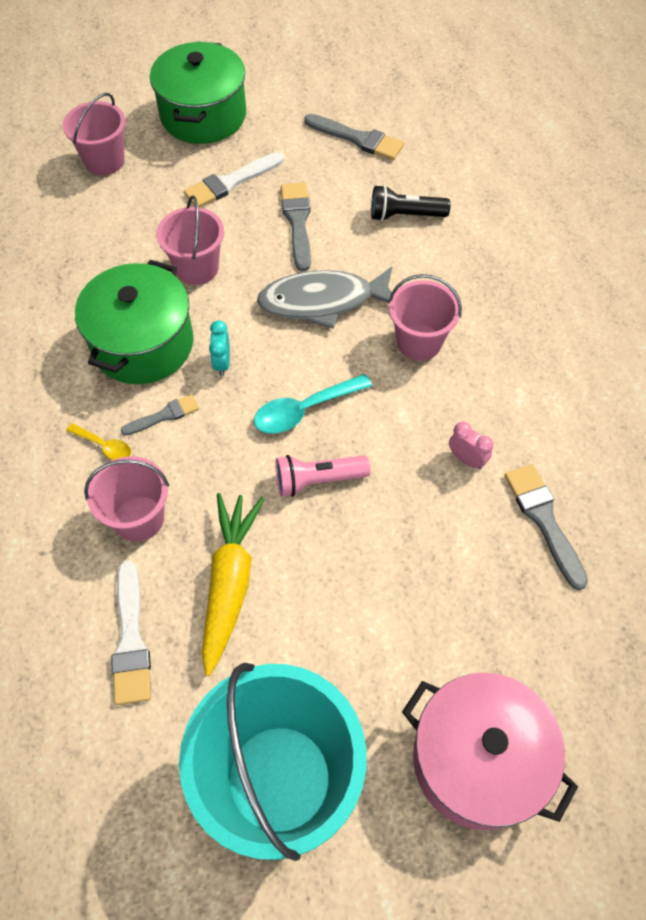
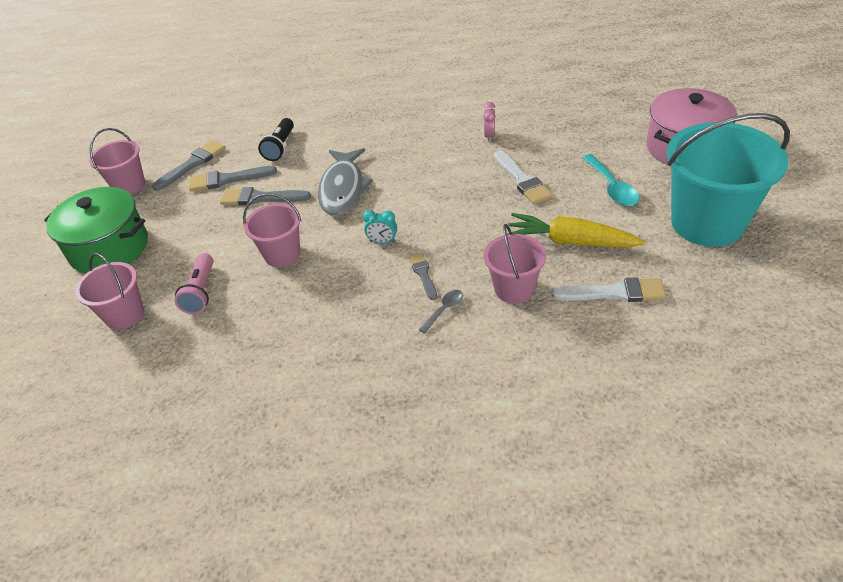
camera: 75 degrees left, 15 degrees down
(104, 446) = (444, 310): yellow spoon -> grey spoon
(143, 343) = (349, 287): green pot -> none
(230, 182) = (199, 233): white brush -> white brush (522, 180)
(304, 410) = (436, 202): turquoise spoon -> turquoise spoon (612, 187)
(318, 480) = (494, 198): pink flashlight -> pink flashlight (201, 292)
(419, 342) = (394, 148): pink bucket -> pink bucket (129, 185)
(466, 459) = (489, 136): pink clock -> pink clock turned 45 degrees counterclockwise
(543, 520) = (535, 112): grey brush -> grey brush (228, 179)

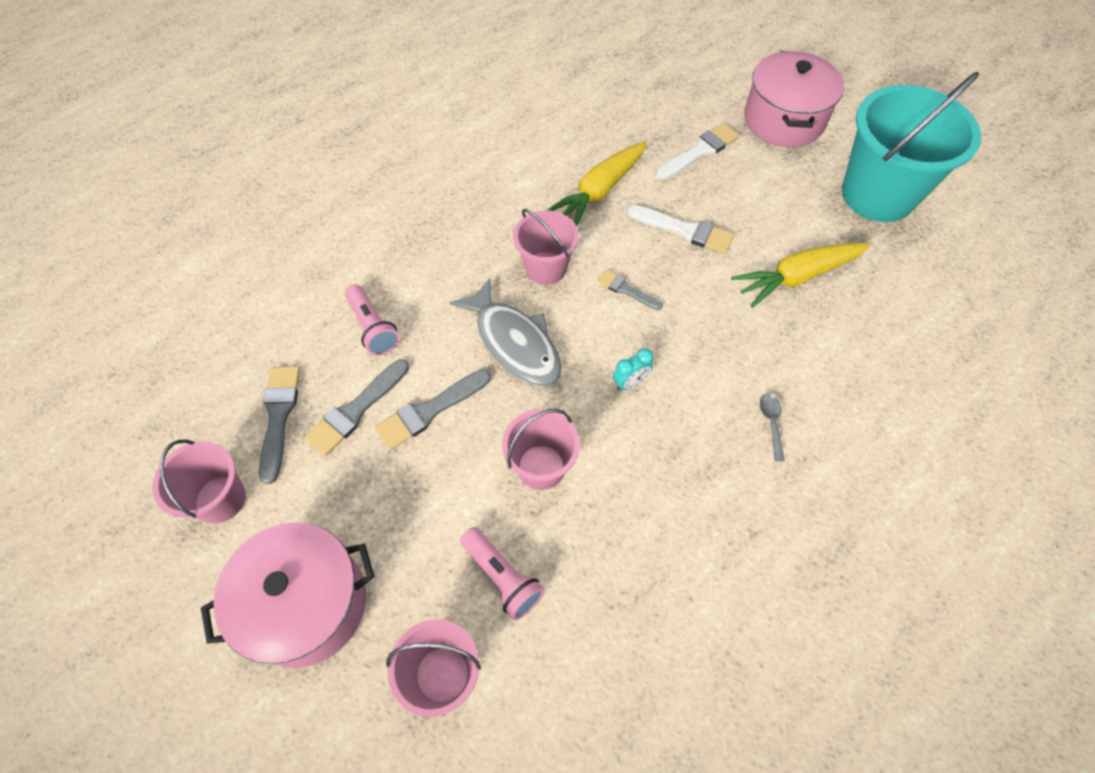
camera: 45 degrees left, 15 degrees up
(109, 248) = (307, 604): green pot -> pink pot
(280, 147) = (373, 328): black flashlight -> pink flashlight
(423, 274) = (710, 396): grey brush -> grey brush (626, 290)
(489, 136) = (598, 192): pink clock -> yellow carrot
(514, 289) = (804, 359): pink bucket -> pink bucket (546, 268)
(612, 187) = (770, 197): turquoise spoon -> none
(614, 292) = (883, 310): white brush -> white brush (700, 151)

